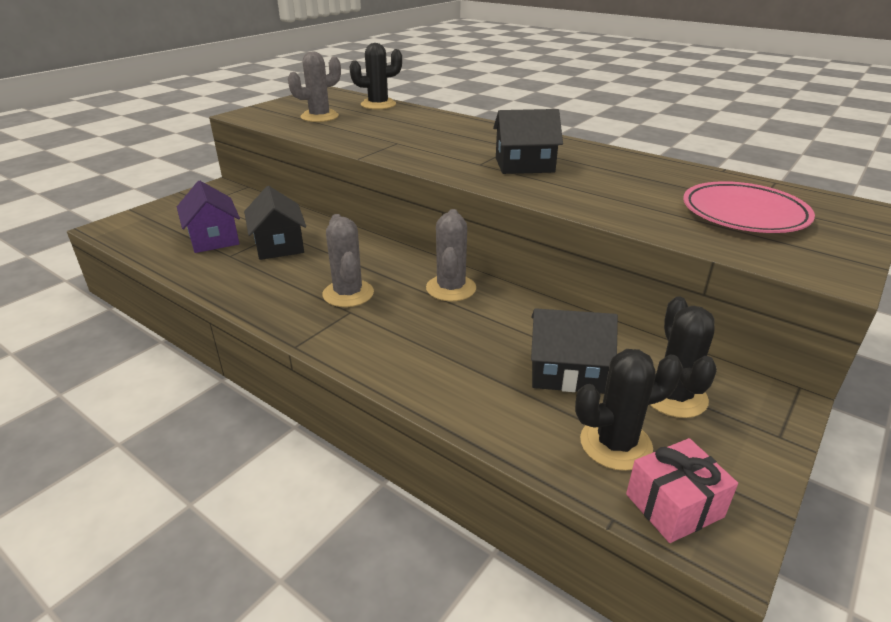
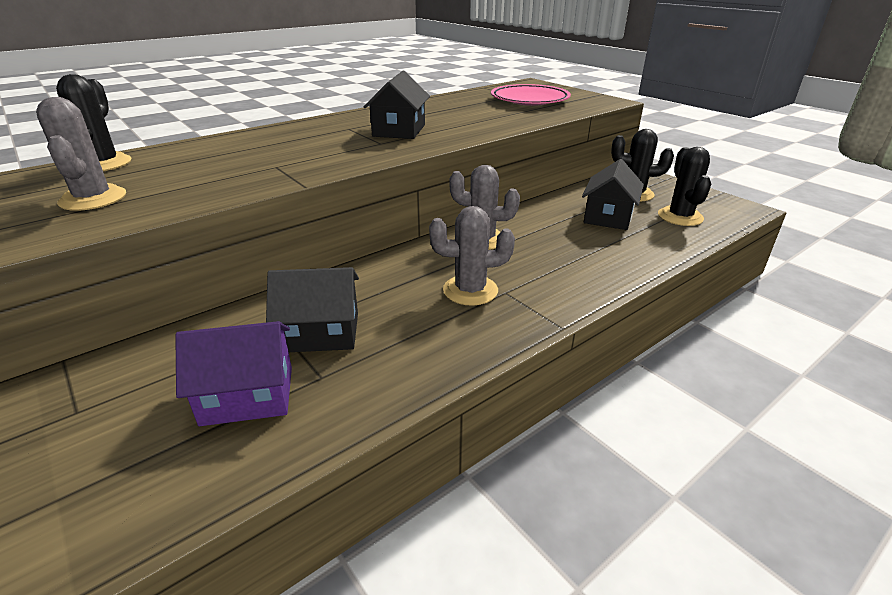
camera: 75 degrees left, 0 degrees up
(674, 505) = (725, 213): pink gift -> none

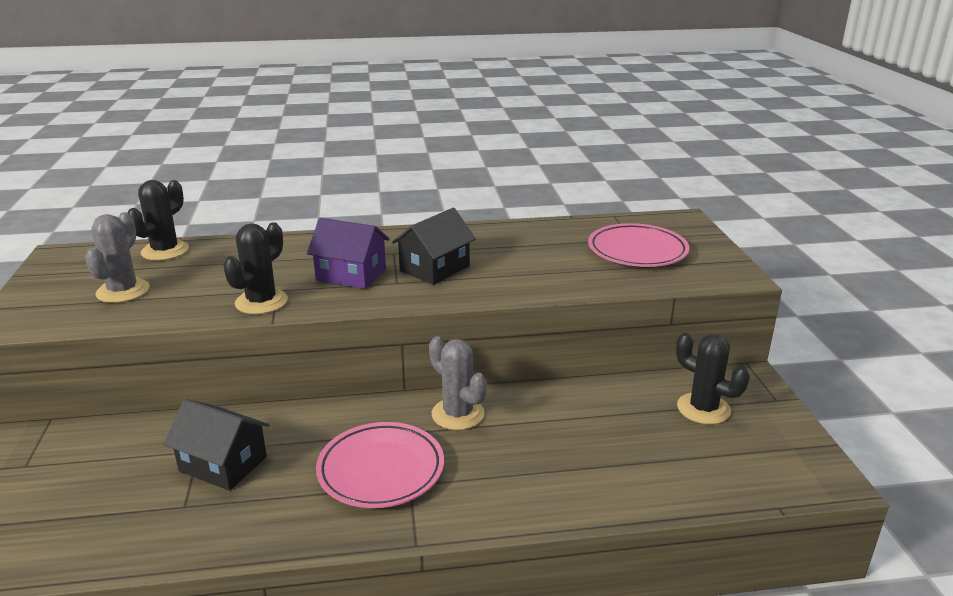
camera: 30 degrees right, 5 degrees down
(248, 395) = (126, 499): purple house -> purple house (351, 274)
(470, 290) = (381, 470): grey cactus -> pink plate
(608, 217) = (629, 431): black house -> none
(680, 217) = (720, 461): black cactus -> black cactus (261, 302)

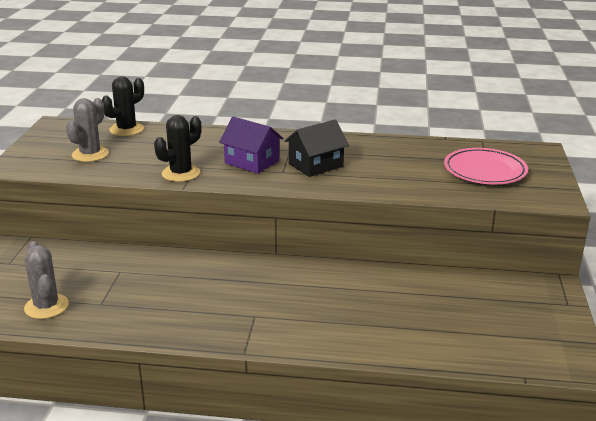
camera: 15 degrees right, 0 degrees up
(223, 464) = (133, 282): black house -> none
(381, 470) = (238, 303): pink plate -> none
(458, 414) = (308, 276): grey cactus -> grey cactus (46, 306)
(703, 409) = (502, 301): black cactus -> none

